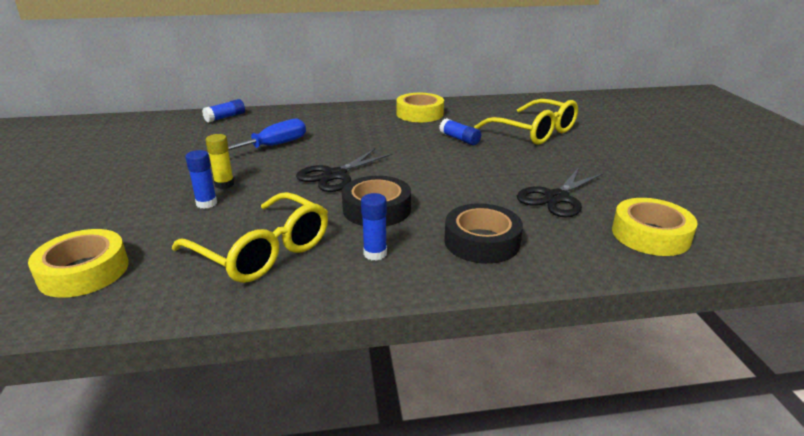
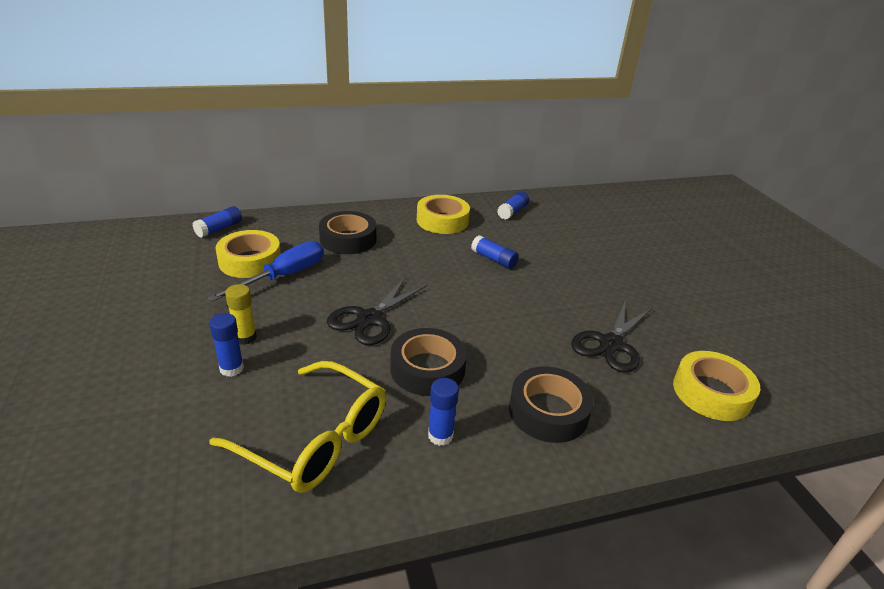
camera: 10 degrees left, 5 degrees up
(84, 271) = (110, 485): yellow tape -> yellow tape (250, 261)
(332, 125) = (348, 239): none -> black tape
(486, 108) = (512, 211): none -> blue glue stick
(534, 132) = (569, 247): yellow glasses -> none

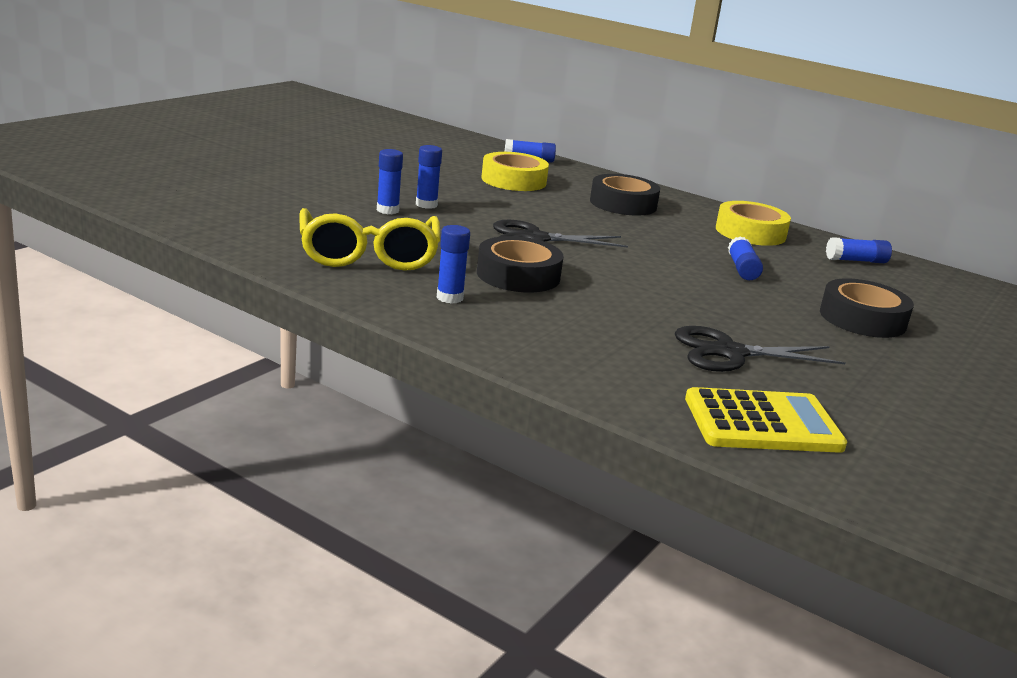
camera: 50 degrees right, 10 degrees down
(245, 337) = (426, 205): yellow glue stick -> blue glue stick
(283, 276) = (520, 196): blue screwdriver -> none
(548, 411) = (562, 337): black tape -> black tape (862, 319)
(711, 392) = (762, 423): yellow tape -> yellow calculator

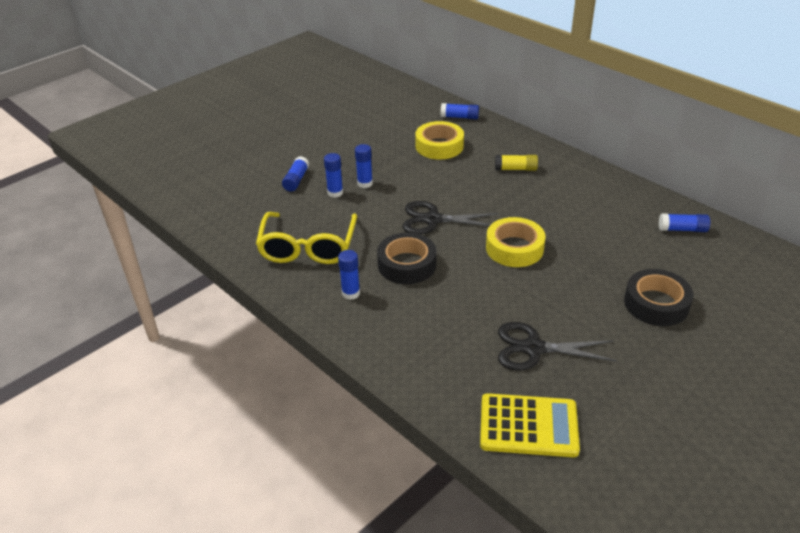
camera: 15 degrees right, 15 degrees up
(623, 204) = (515, 169): black tape -> yellow glue stick
(742, 269) = (582, 246): blue glue stick -> blue glue stick (296, 180)
(750, 232) = (607, 198): yellow tape -> yellow tape (514, 248)

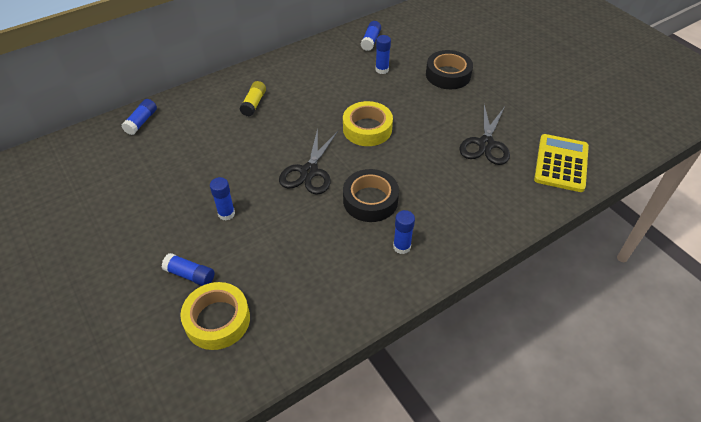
camera: 80 degrees left, 10 degrees up
(308, 247) = (322, 274): yellow glasses -> none
(335, 193) = (232, 241): blue glue stick -> blue glue stick (382, 70)
(439, 146) = (187, 146): yellow tape -> yellow tape (217, 320)

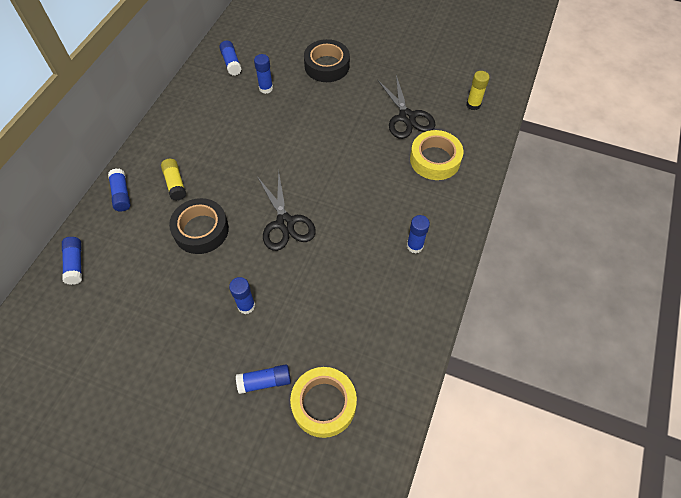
camera: 35 degrees left, 10 degrees up
(211, 93) = (121, 194): none -> blue glue stick
(367, 129) = (301, 154): yellow tape -> yellow tape (435, 159)
(370, 200) = (358, 220): black tape -> black tape (201, 230)
(561, 163) = (473, 105): yellow calculator -> yellow glue stick

